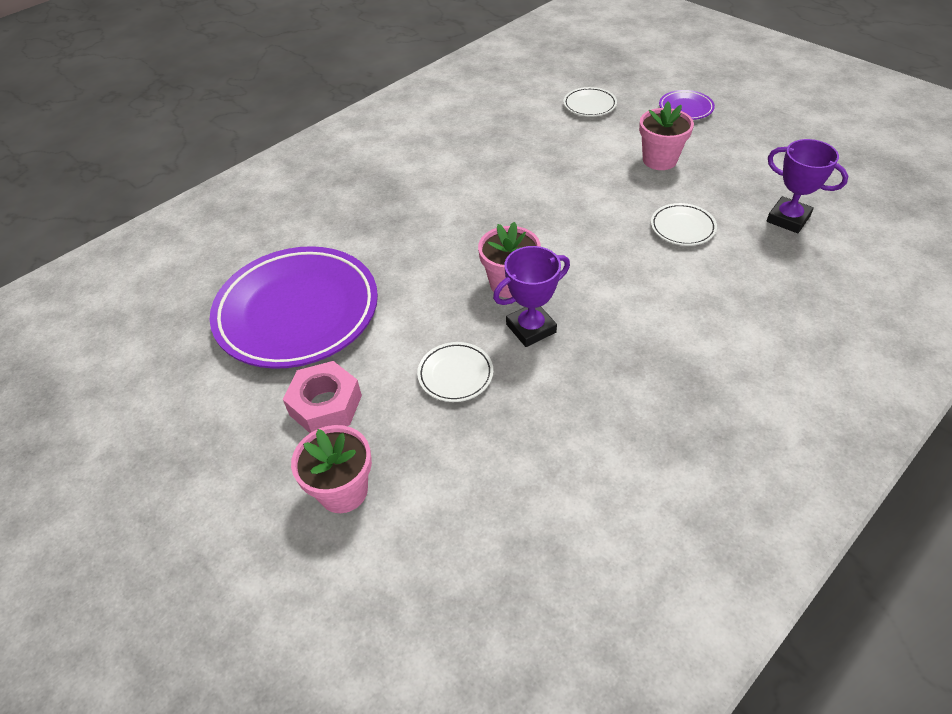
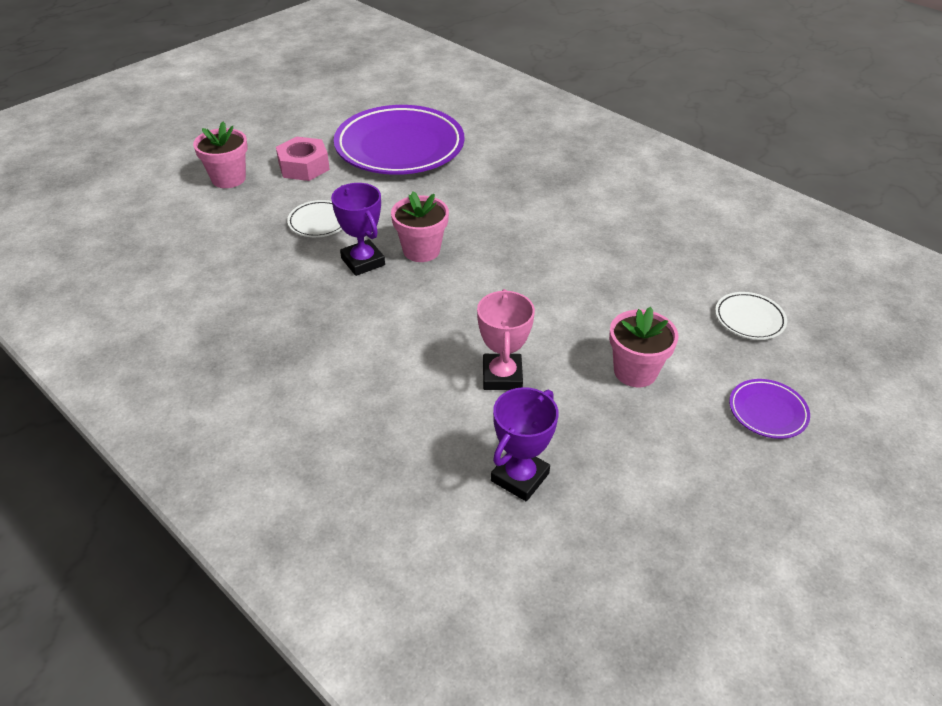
camera: 85 degrees right, 5 degrees down
(682, 228) = (502, 376): white plate -> pink trophy

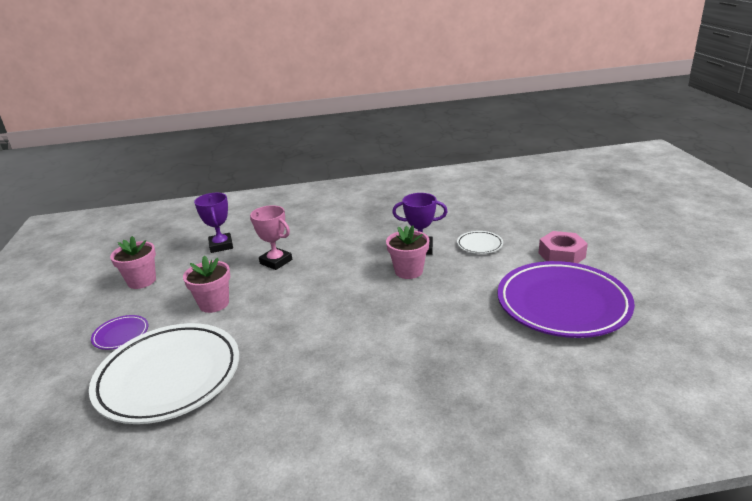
camera: 130 degrees right, 15 degrees down
(228, 179) = (565, 226): pink flower pot -> pink flower pot (142, 281)
(749, 319) = (169, 377): white plate -> white plate, size x2.37

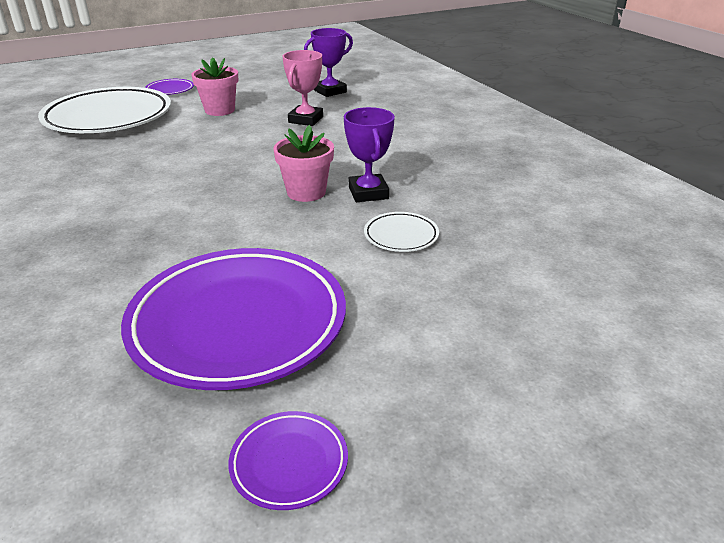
camera: 70 degrees right, 5 degrees up
(142, 281) = (254, 78): pink flower pot -> none
(561, 255) = (400, 317): pink nut -> none
(669, 294) = (289, 463): none -> purple plate

